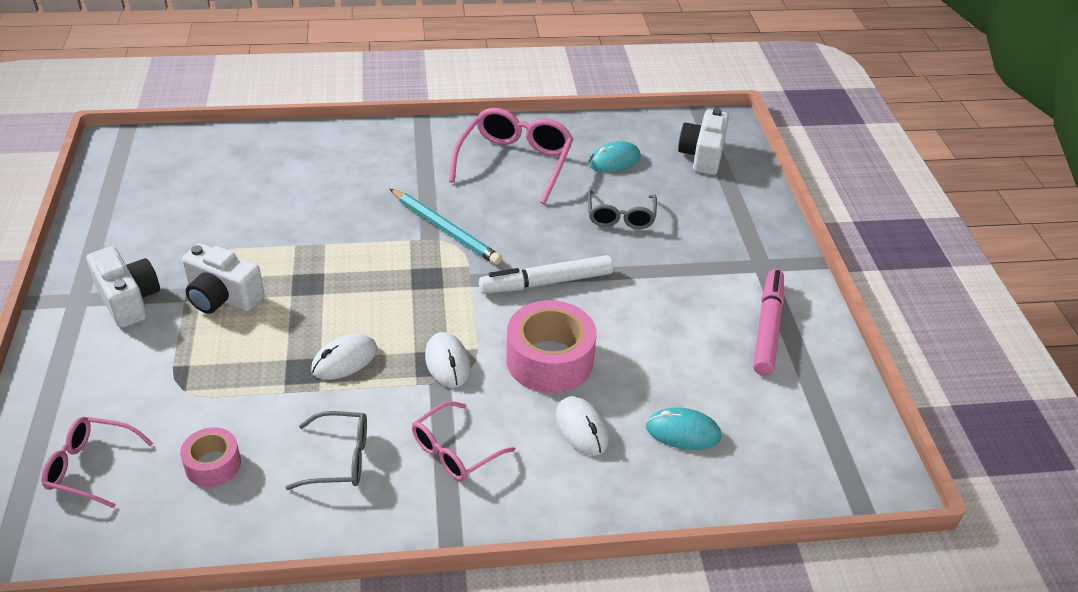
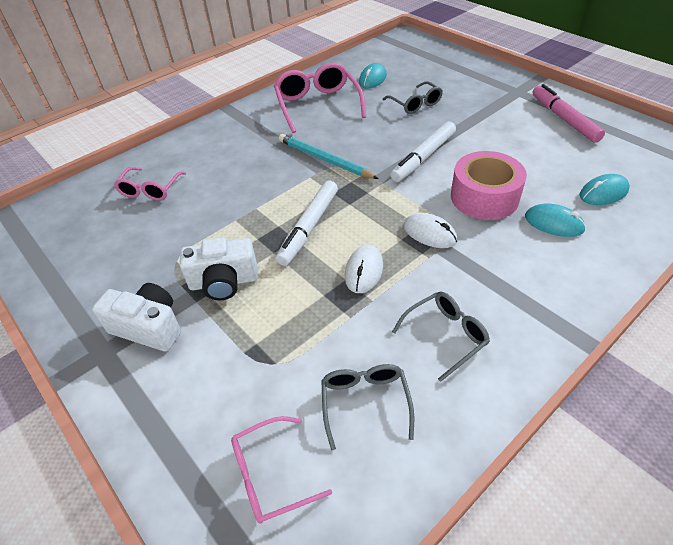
camera: 30 degrees left, 5 degrees up
(213, 465) = (365, 402): pink tape -> grey glasses
(348, 290) = (309, 227): none -> white marker
(445, 229) = (324, 159): turquoise pencil -> turquoise pencil turned 150 degrees counterclockwise
(454, 451) = (506, 282): pink glasses -> pink glasses (150, 190)
(581, 428) = (553, 223): white mouse -> turquoise mouse
(702, 156) = (415, 56): white camera -> none

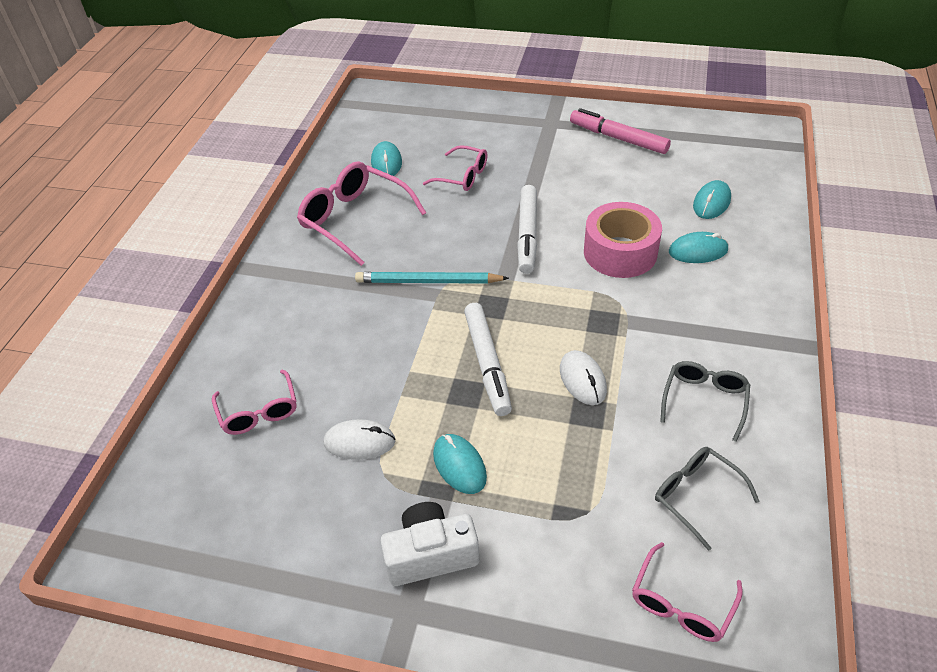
camera: 35 degrees left, 0 degrees up
(224, 282) = (459, 465): white camera -> turquoise mouse
(415, 104) = (463, 176): grey glasses -> pink glasses
(429, 233) = (605, 312): white mouse -> white mouse (359, 442)

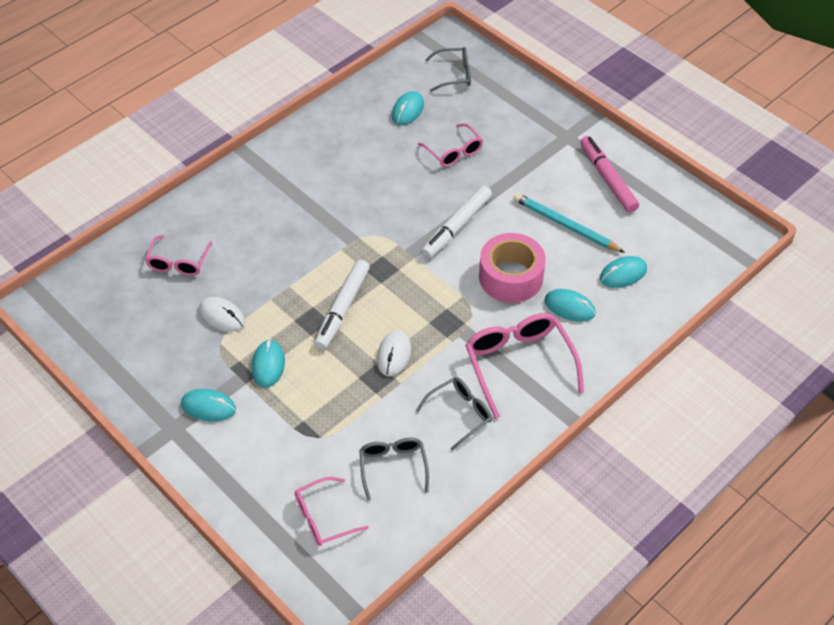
camera: 30 degrees right, 5 degrees up
(354, 219) = (345, 149): pink glasses -> pink glasses (519, 363)
(403, 118) = (454, 74): none -> grey glasses
(428, 282) = (355, 227): turquoise pencil -> turquoise pencil (565, 225)
(431, 554) = (208, 407): white camera -> turquoise mouse

